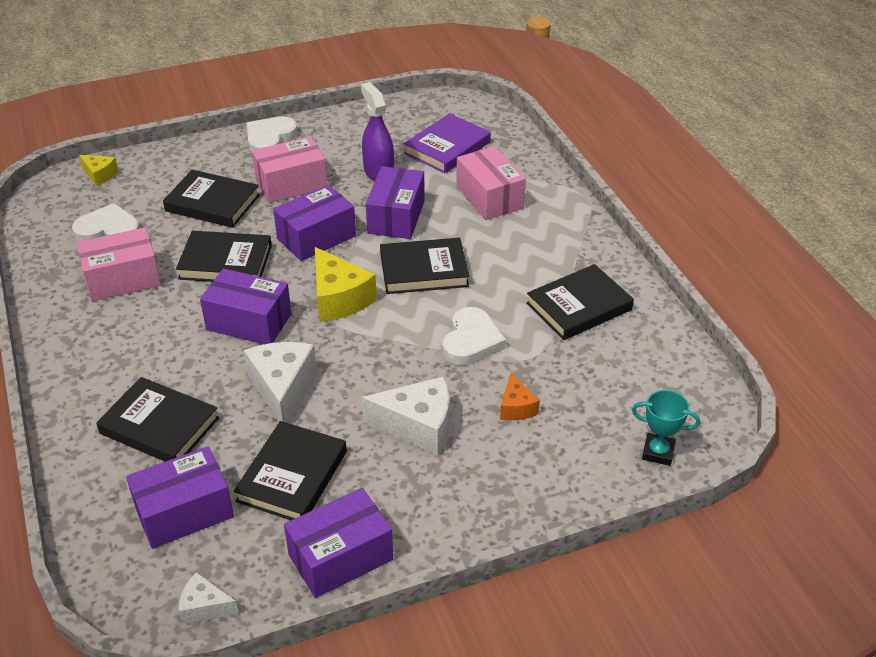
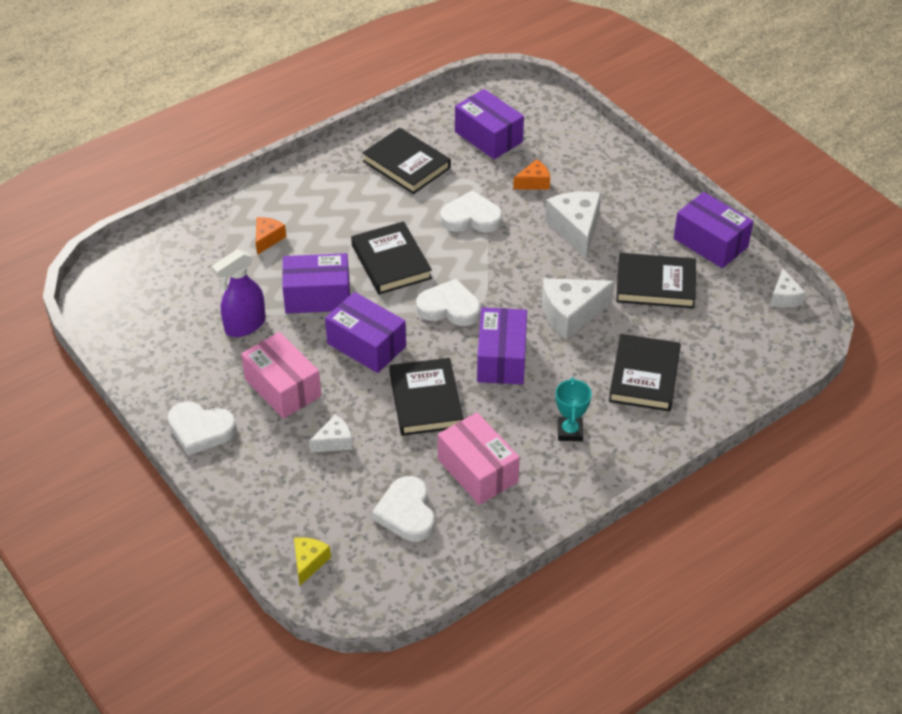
camera: 105 degrees left, 5 degrees up
(184, 512) = (716, 333): purple box -> purple box (488, 137)
(212, 203) = (334, 441): black book -> white cheese
(339, 299) = (449, 307): yellow cheese -> white heart
(447, 148) = (187, 283): purple book -> none
(489, 197) = (267, 239): pink box -> orange cheese
(658, 452) = (546, 112): turquoise trophy -> turquoise trophy (570, 431)

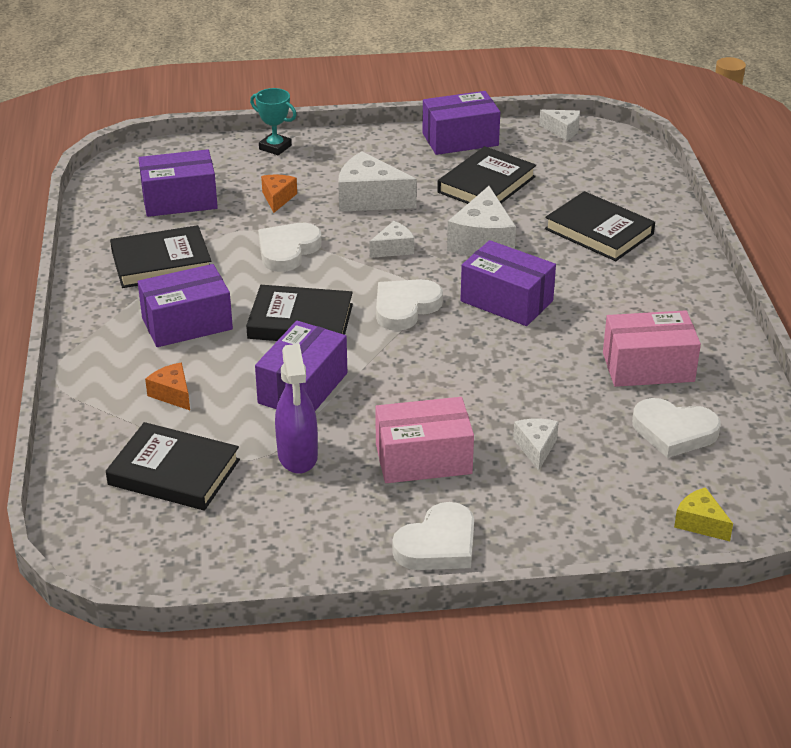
camera: 60 degrees left, 10 degrees down
(366, 345) = (410, 379): purple box -> purple box (187, 323)
(426, 400) = (525, 367): black book -> black book (174, 472)
(519, 270) = (393, 249): none -> white cheese
(570, 431) = (637, 295): turquoise trophy -> turquoise trophy (275, 147)

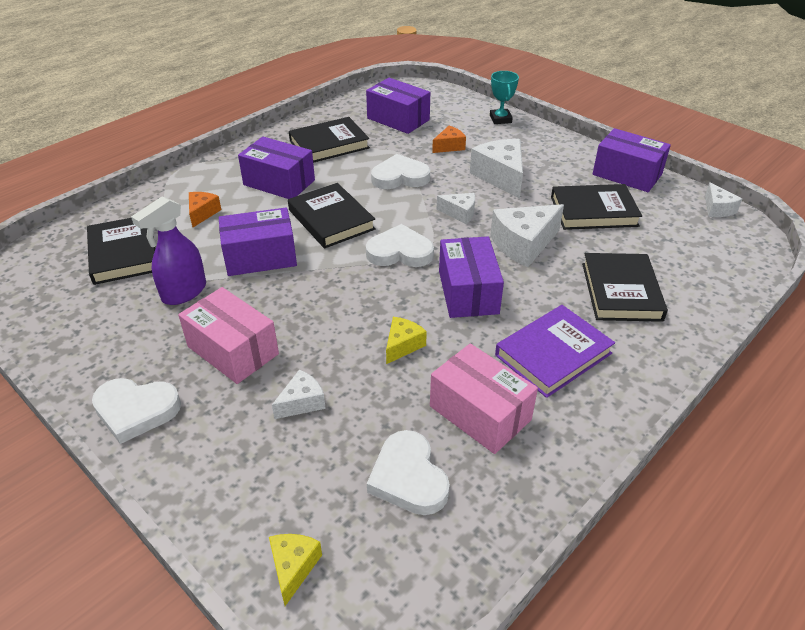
camera: 50 degrees right, 5 degrees up
(161, 262) = (329, 144): black book -> black book turned 60 degrees counterclockwise
(530, 366) = (402, 345): none -> yellow cheese
(628, 301) = (553, 354): none -> purple book

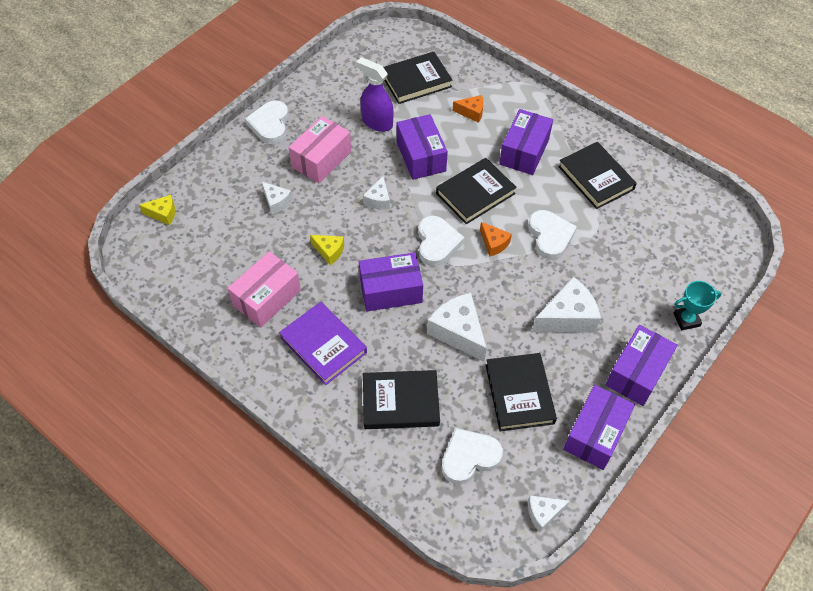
camera: 85 degrees right, 15 degrees up
(398, 119) = (660, 228): purple box -> purple box (637, 373)
(408, 477) = (217, 261): white heart -> white heart (469, 457)
(449, 146) = (615, 273): orange cheese -> orange cheese (494, 243)
(460, 213) = (498, 284): white cheese -> white cheese (378, 200)

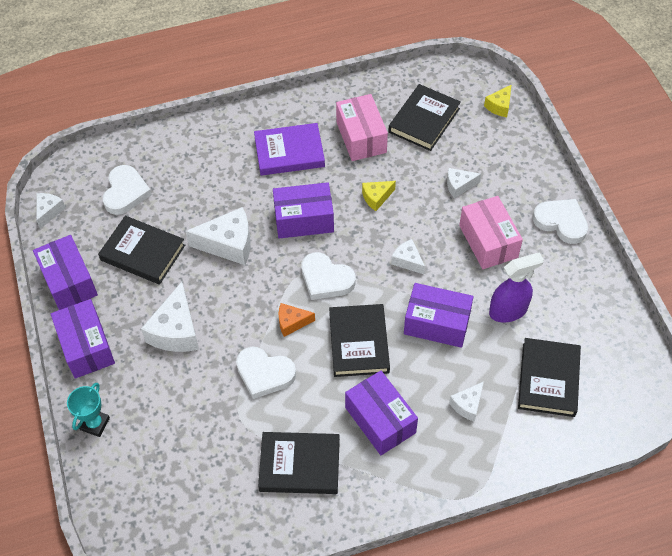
camera: 125 degrees right, 0 degrees up
(391, 291) = (304, 219): purple box -> purple box turned 60 degrees clockwise
(400, 402) = (202, 175): black book -> black book (424, 120)
(471, 112) = (467, 405): orange cheese -> white cheese

